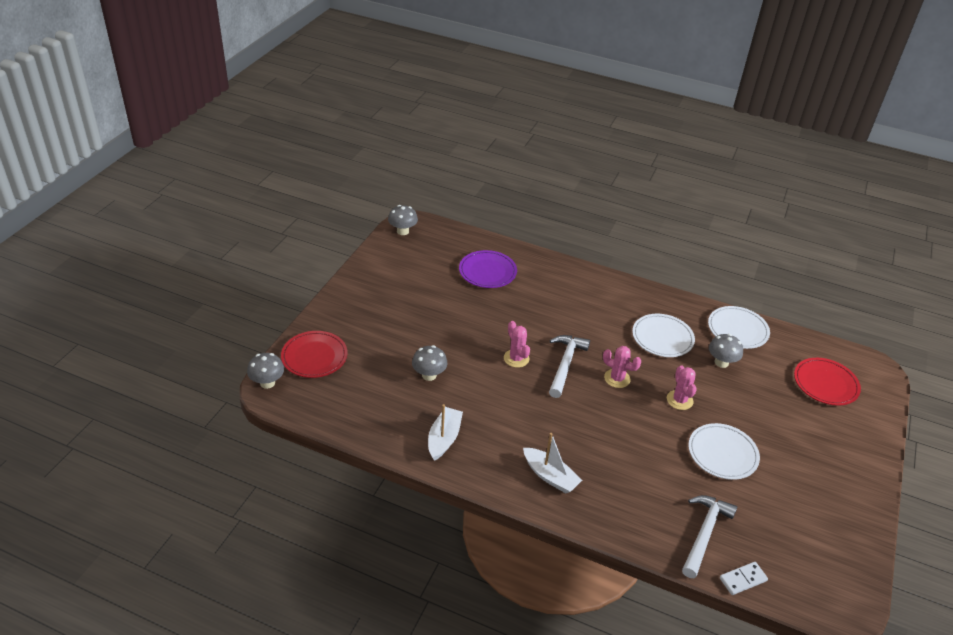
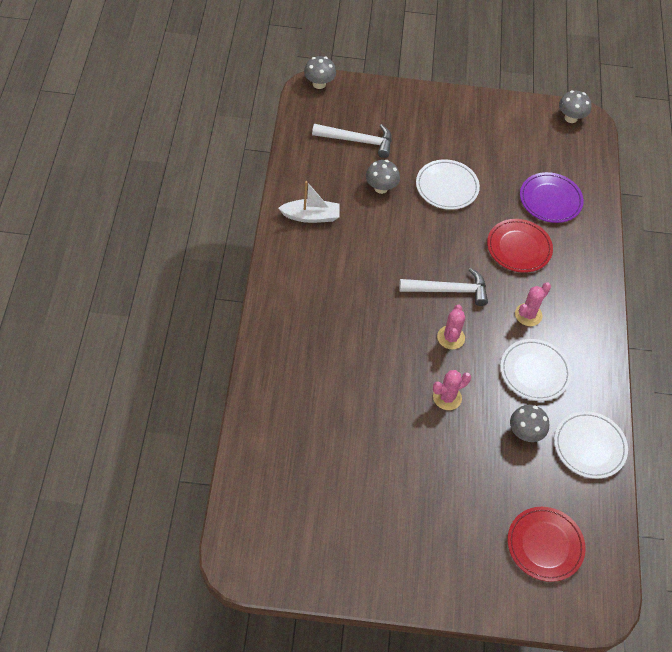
camera: 70 degrees right, 15 degrees up
(314, 357) = (363, 104): red plate -> red plate (519, 248)
(516, 358) = (436, 249): pink cactus -> pink cactus (528, 315)
(550, 476) = (301, 302): white boat -> none
(704, 533) = (282, 434): white hammer -> white hammer (357, 141)
(722, 454) = (389, 443): white plate -> white plate (447, 187)
(743, 579) = (241, 471): white domino -> none

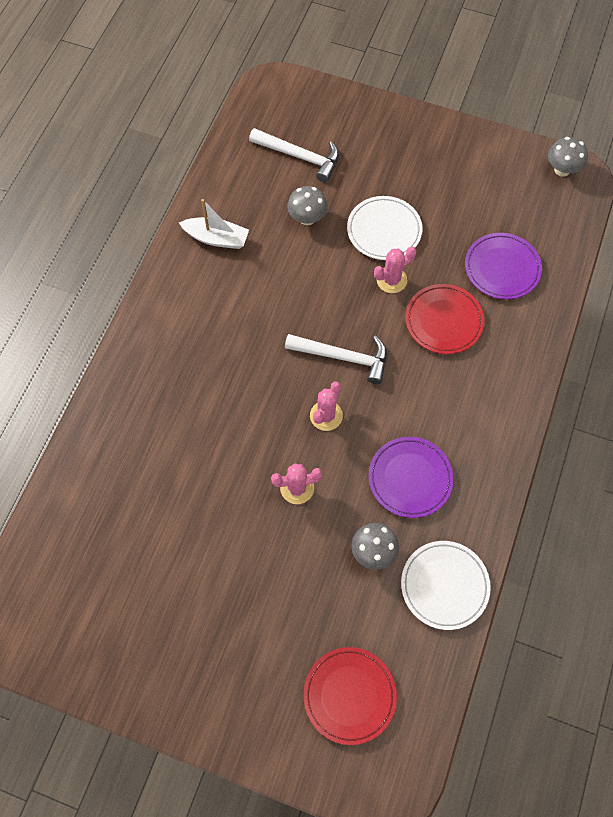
camera: 20 degrees right, 10 degrees up
(319, 84) = (279, 81): grey mushroom -> none
(528, 315) = (427, 406): pink cactus -> pink cactus (391, 280)
(534, 372) = (410, 478): white plate -> purple plate

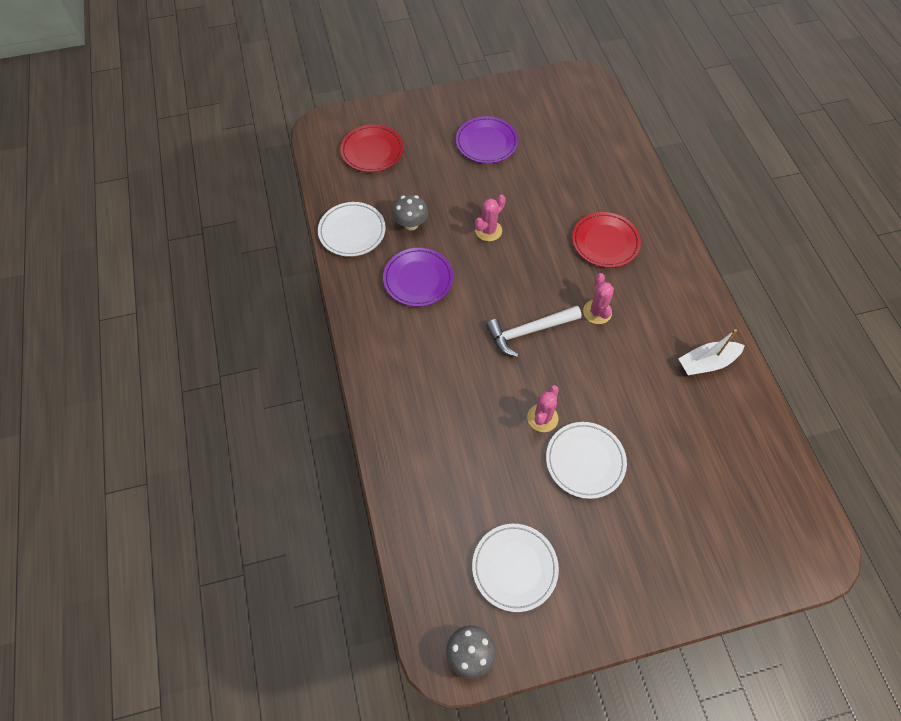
camera: 145 degrees right, 5 degrees down
(300, 156) = (719, 488): white hammer -> none
(307, 218) = (656, 429): grey mushroom -> none
(326, 416) = (507, 284): pink cactus -> pink cactus (597, 312)
(443, 321) = (475, 409): red plate -> red plate (605, 242)
(494, 197) = (514, 568): none -> white plate
(502, 268) = (458, 492): purple plate -> purple plate (486, 142)

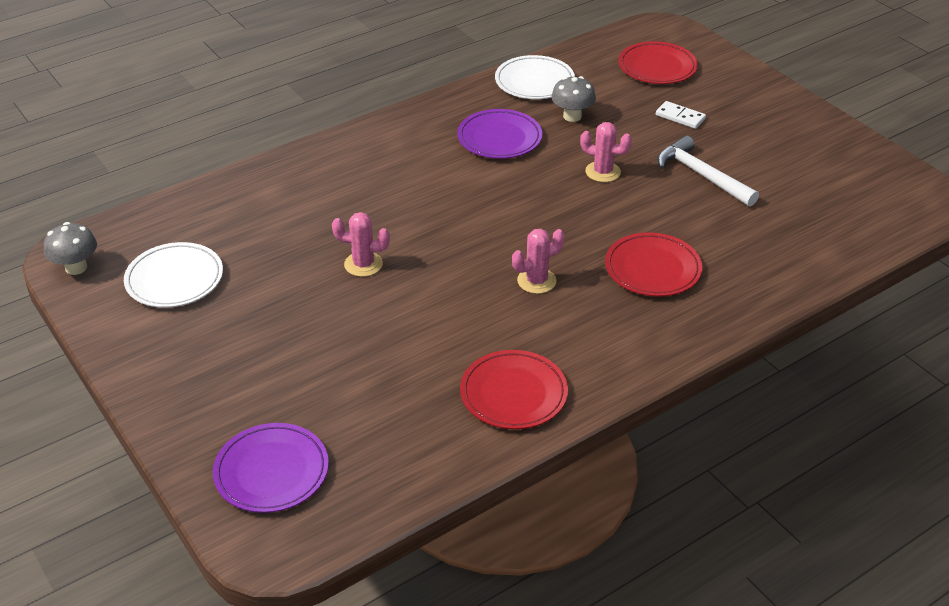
camera: 70 degrees right, 20 degrees down
(442, 162) = (680, 117): none -> white domino
(486, 142) = (740, 142): purple plate -> purple plate (271, 471)
(529, 331) = (475, 231): white hammer -> white hammer (701, 175)
(585, 461) = (321, 308): white plate -> none
(706, 363) = (513, 393): white boat -> red plate

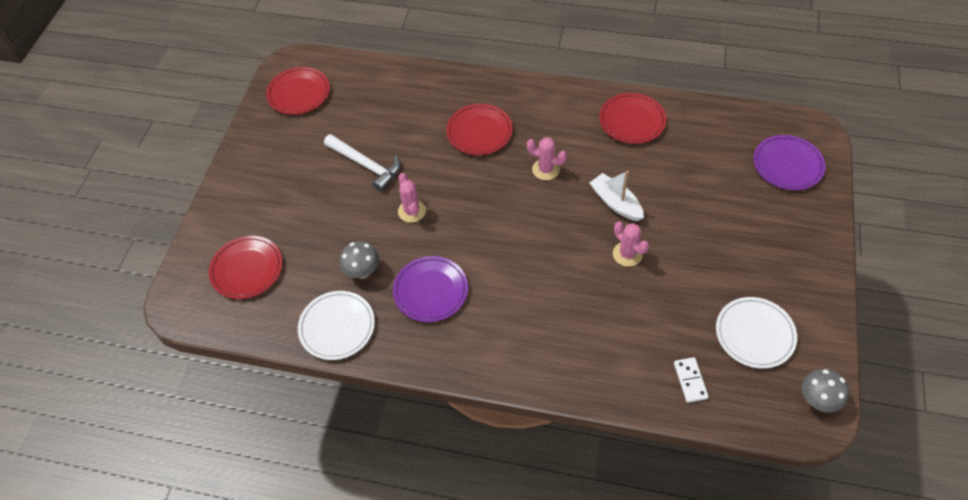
camera: 130 degrees left, 15 degrees up
(427, 298) = (615, 203): none -> white boat
(680, 117) = (306, 215): white domino -> white domino (690, 380)
(701, 175) = (366, 165): white hammer -> white hammer turned 60 degrees counterclockwise
(870, 183) = (299, 93): none -> red plate

